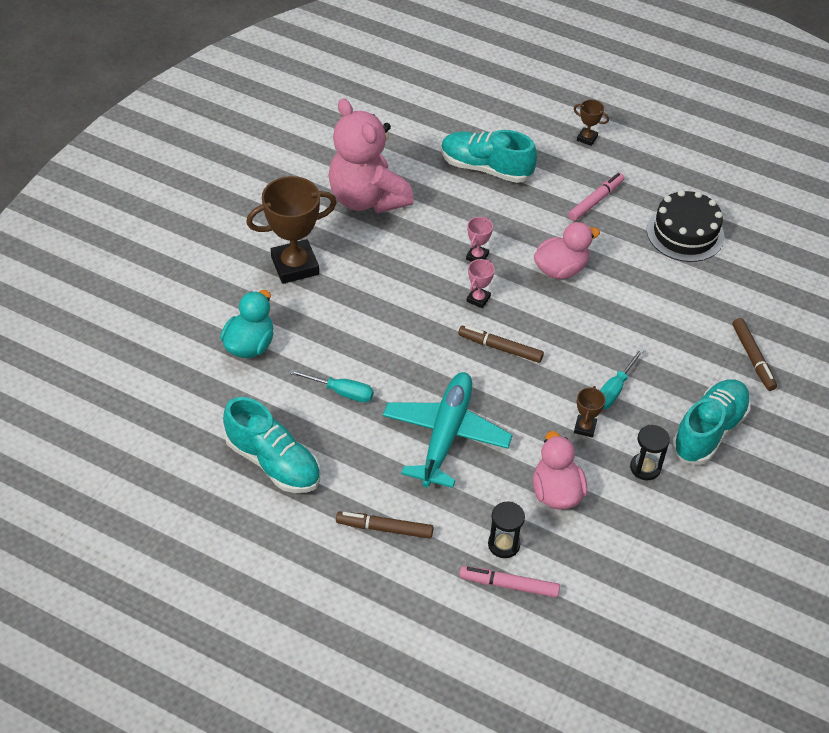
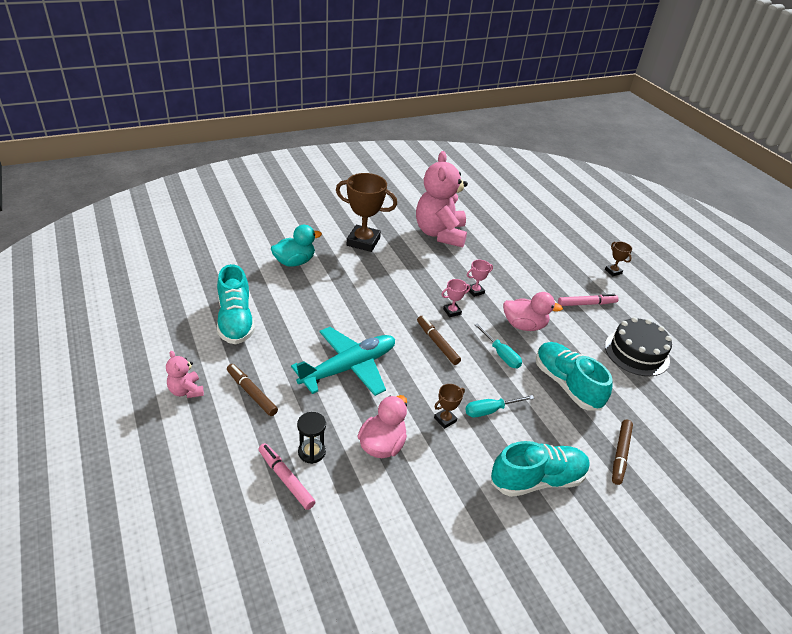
camera: 35 degrees right, 10 degrees down
(319, 572) = (186, 391): none -> pink teddy bear
(341, 392) = (315, 310): turquoise screwdriver -> turquoise screwdriver (501, 354)
(486, 168) = (528, 254): turquoise shoe -> turquoise shoe (566, 384)
(645, 468) = (463, 471): black hourglass -> none

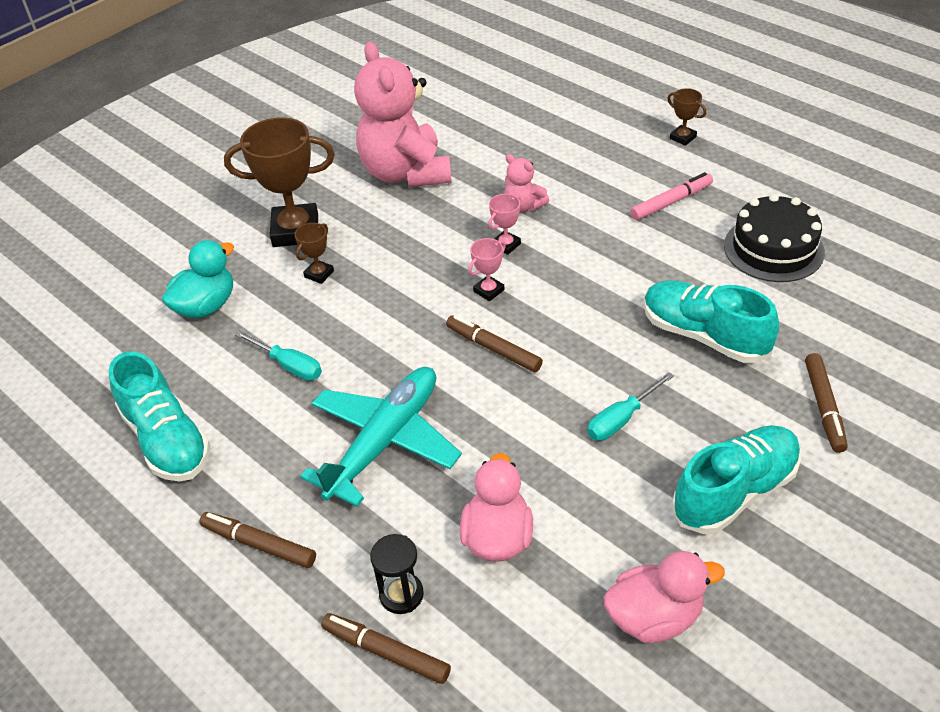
camera: 15 degrees left, 5 degrees up
(186, 391) = (154, 586): pink teddy bear -> pink teddy bear (523, 206)
(286, 479) = (386, 652): pink marker -> brown marker
(445, 420) = (566, 460): brown trophy -> brown trophy (319, 274)
(501, 354) = (592, 328): turquoise screwdriver -> turquoise screwdriver (289, 365)
(524, 325) = (602, 270): pink duck -> pink duck (654, 617)

